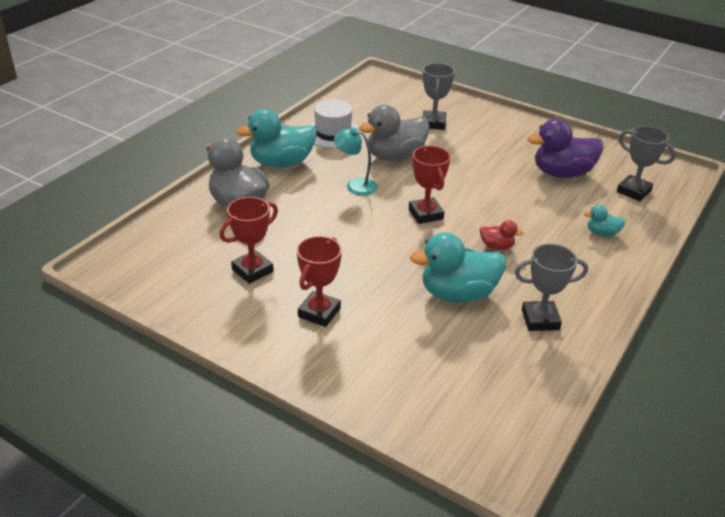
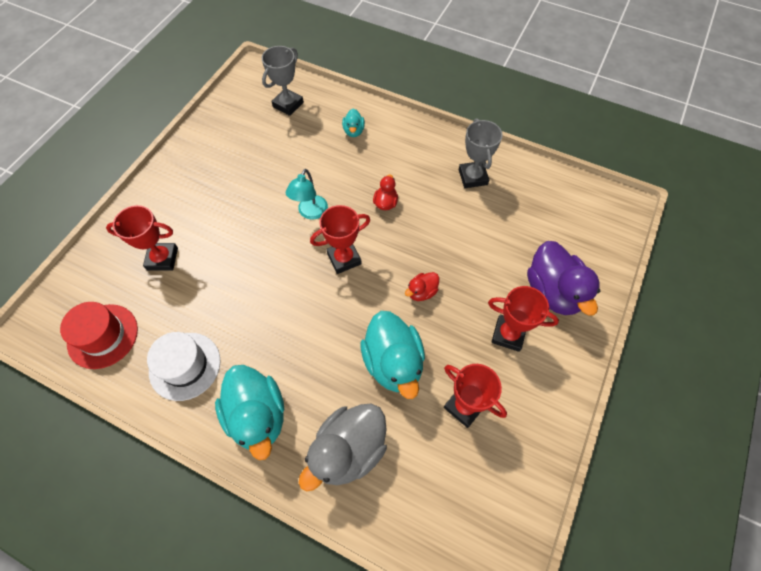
camera: 95 degrees left, 25 degrees up
(355, 185) = (299, 327): turquoise lamp -> turquoise lamp (310, 213)
(366, 102) = (103, 336): none -> red hat
(380, 259) = (421, 292): none -> red duck
(395, 156) = (237, 293): grey duck -> none
(433, 123) = (162, 259): grey trophy -> red trophy
(457, 294) = (456, 230): turquoise duck -> turquoise duck (393, 362)
(562, 173) = (262, 151): purple duck -> purple duck (553, 291)

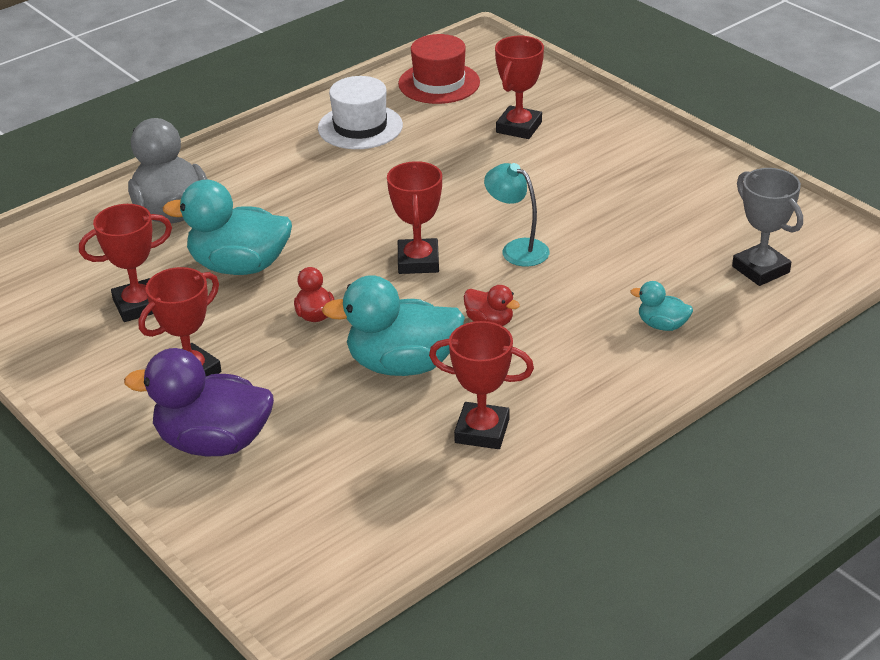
camera: 115 degrees right, 25 degrees down
(257, 416) = (262, 163): turquoise duck -> turquoise duck (402, 364)
(473, 177) = (482, 431): grey trophy -> red trophy

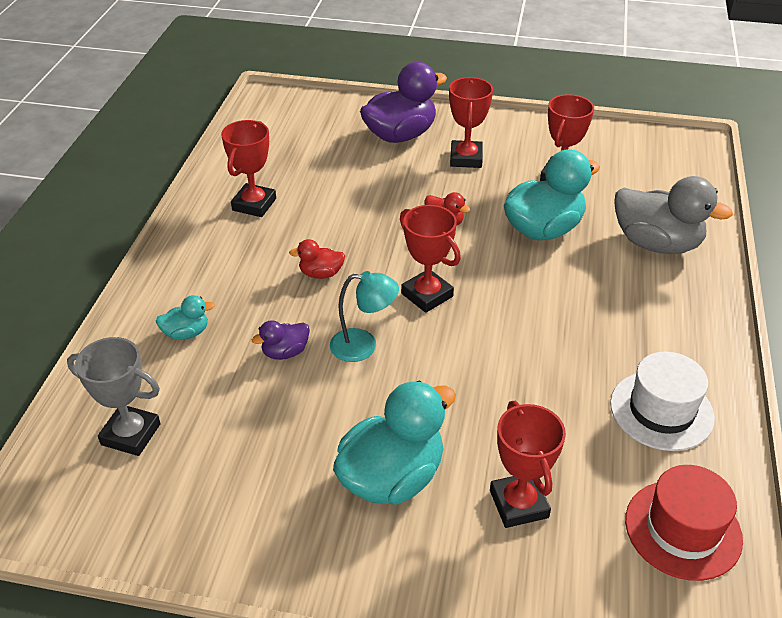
camera: 140 degrees right, 5 degrees up
(402, 364) = (347, 219): turquoise duck -> turquoise duck (392, 477)
(482, 431) = (254, 204): red trophy -> red trophy turned 45 degrees counterclockwise
(587, 272) = (285, 352): none -> purple duck

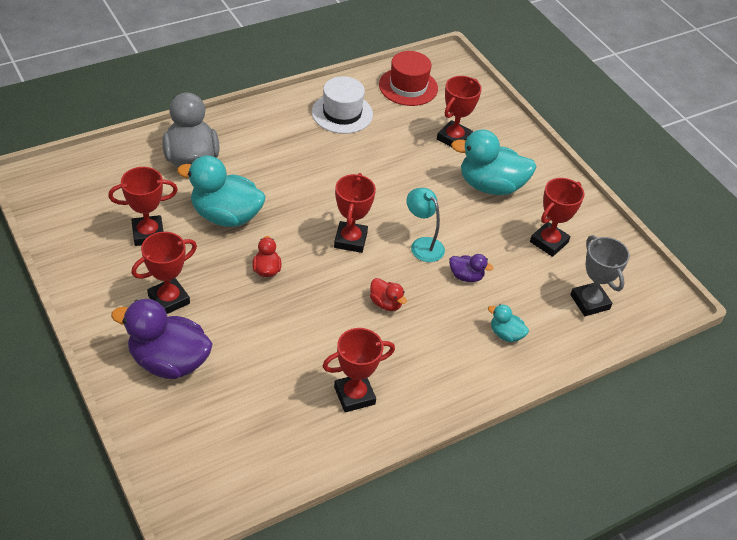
camera: 135 degrees left, 5 degrees up
(245, 466) = (549, 242): none -> red trophy

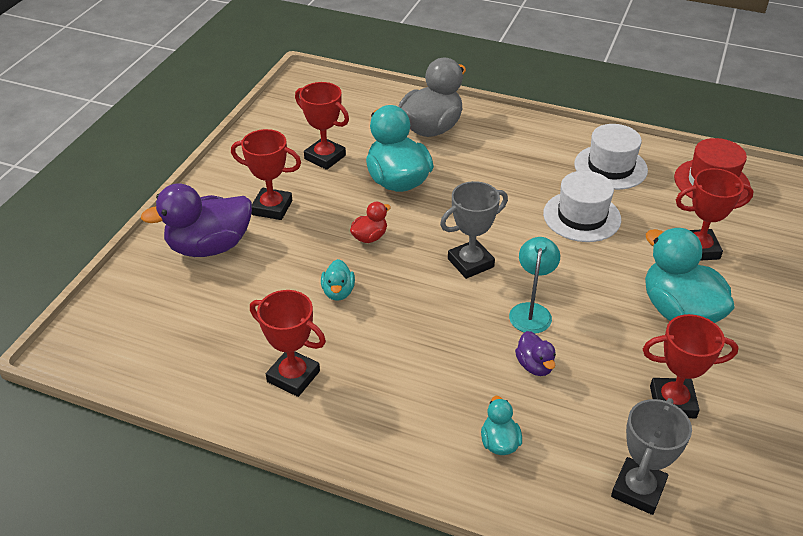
camera: 55 degrees right, 5 degrees down
(169, 361) = (209, 247): purple duck -> purple duck turned 90 degrees counterclockwise
(302, 322) = (338, 292): none -> turquoise duck
(350, 240) = (470, 263): red trophy -> grey trophy
(370, 161) = (582, 216): none -> white hat
(386, 303) = (426, 331): red duck -> none

